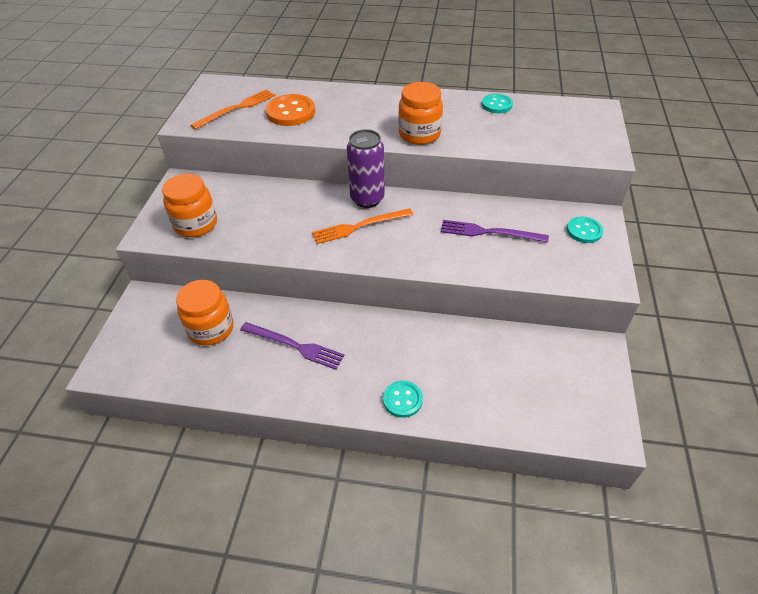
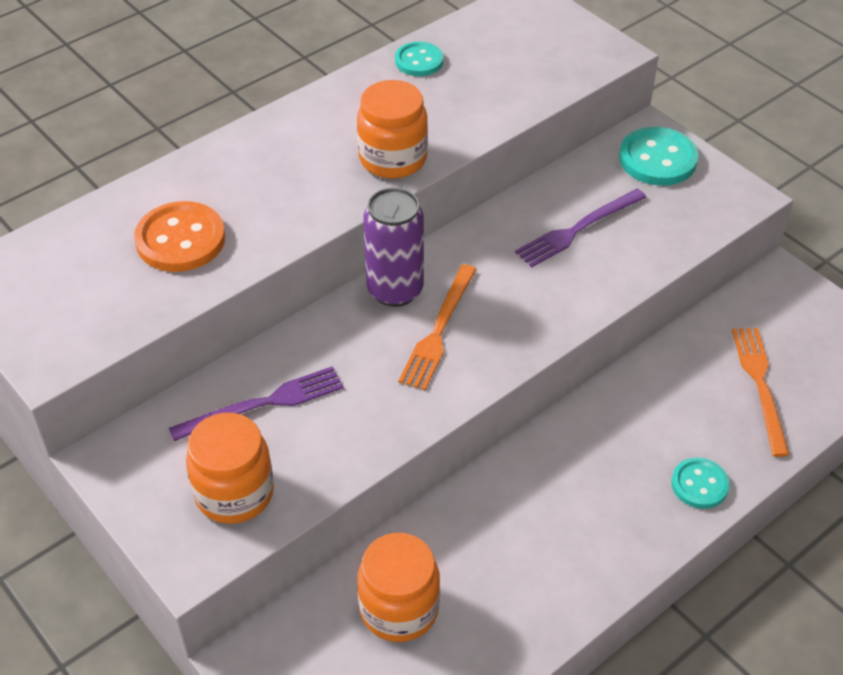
camera: 50 degrees left, 0 degrees up
(237, 108) = (90, 287): orange fork -> orange fork (760, 385)
(295, 346) = (521, 535): purple fork -> purple fork (263, 404)
(584, 231) = (657, 159): turquoise button -> turquoise button, size x1.59

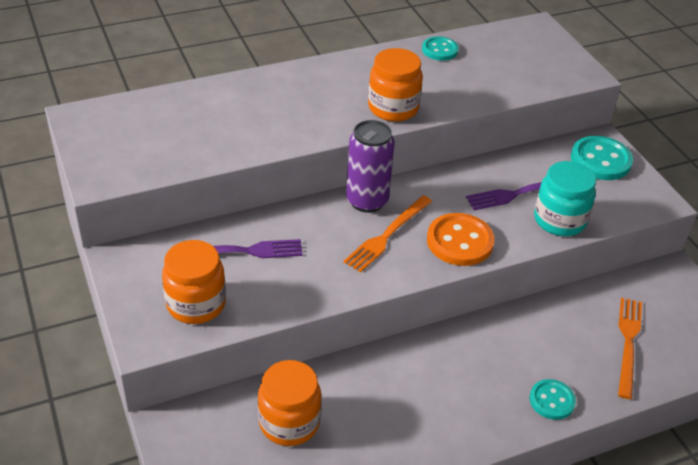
camera: 15 degrees right, 5 degrees down
(180, 240) = (222, 125): orange button -> orange button (460, 241)
(638, 253) = (559, 220): none -> turquoise jar

